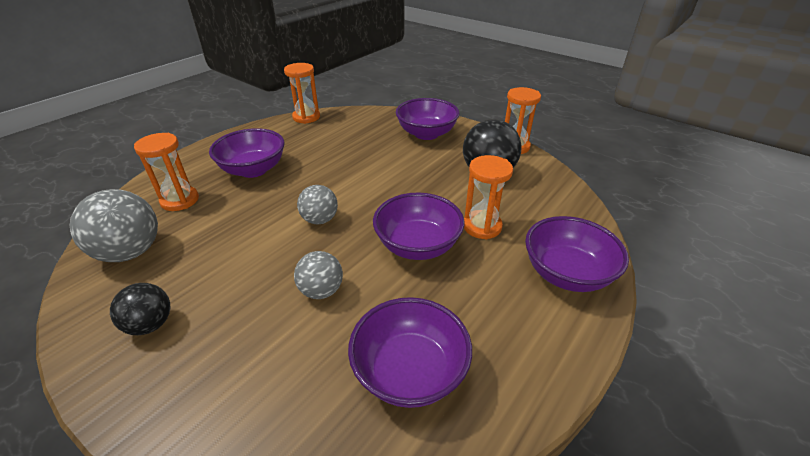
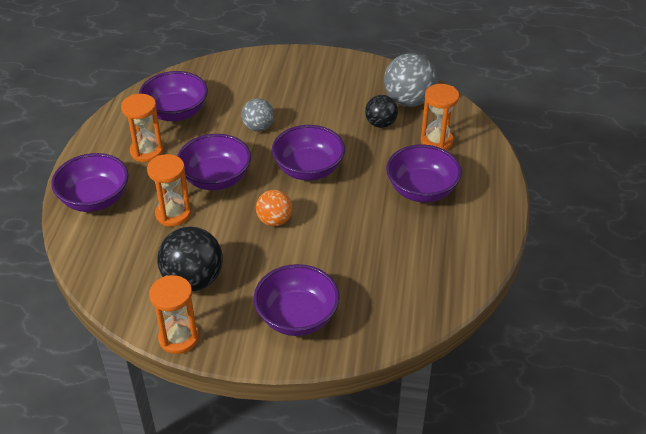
camera: 150 degrees right, 5 degrees up
(150, 324) = (336, 79): black ball -> black ball (380, 124)
(306, 117) = (466, 284): orange hourglass -> orange hourglass (146, 151)
(320, 220) = (308, 169): grey ball -> purple bowl
(392, 189) = (274, 220): none -> orange ball

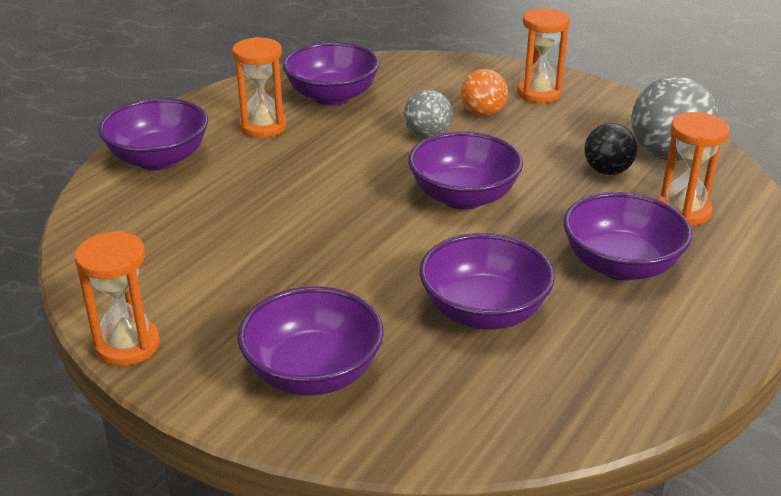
camera: 25 degrees right, 10 degrees down
(173, 214) = (241, 200): orange hourglass -> orange hourglass (539, 93)
(193, 280) = (205, 281): black ball -> none
(216, 178) = (328, 176): purple bowl -> purple bowl (484, 312)
(274, 220) = (371, 243): orange ball -> orange ball (482, 113)

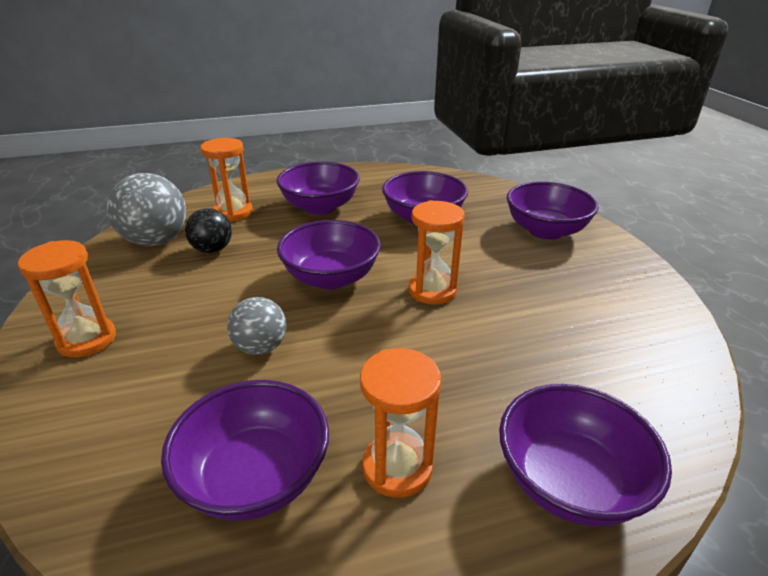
camera: 140 degrees left, 0 degrees up
(127, 345) = (659, 286): orange hourglass -> orange hourglass (432, 290)
(482, 113) = (174, 345): orange ball -> none

